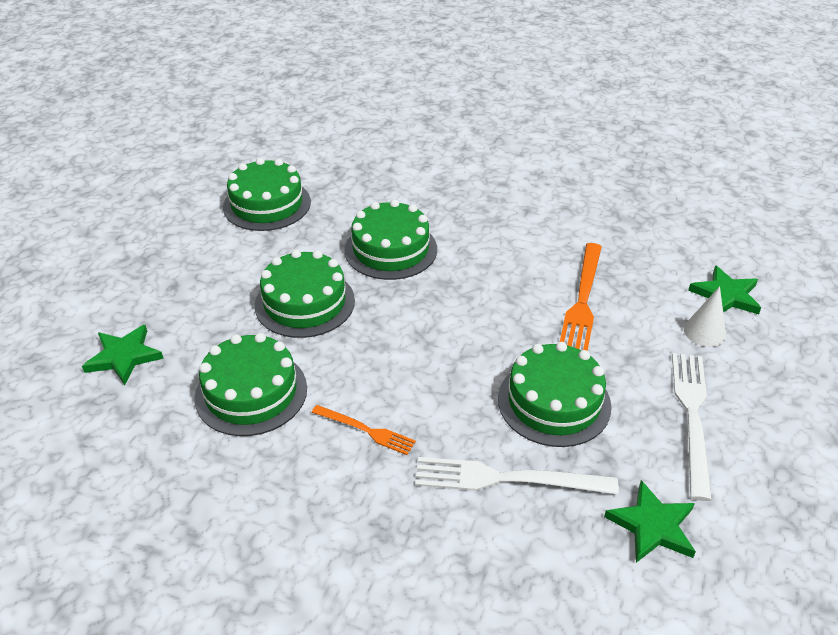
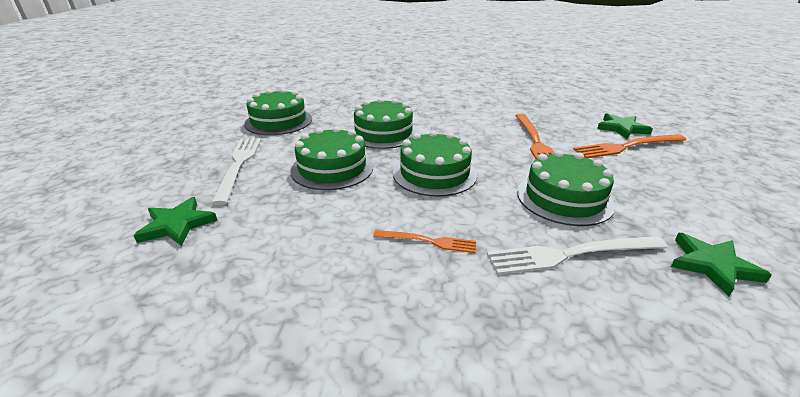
camera: 15 degrees left, 10 degrees down
(251, 392) = (310, 231): green cake -> green cake (434, 173)
(692, 417) = (667, 191): white fork -> white fork (239, 165)
(704, 332) = (627, 146): white cone -> orange fork

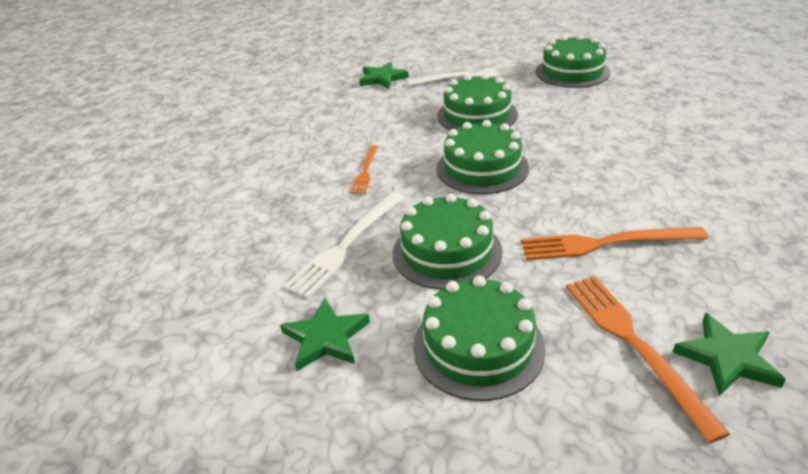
camera: 90 degrees right, 5 degrees up
(383, 133) = (573, 130): green cake -> green cake (478, 346)
(572, 254) = (347, 244): white fork -> white fork turned 135 degrees counterclockwise

